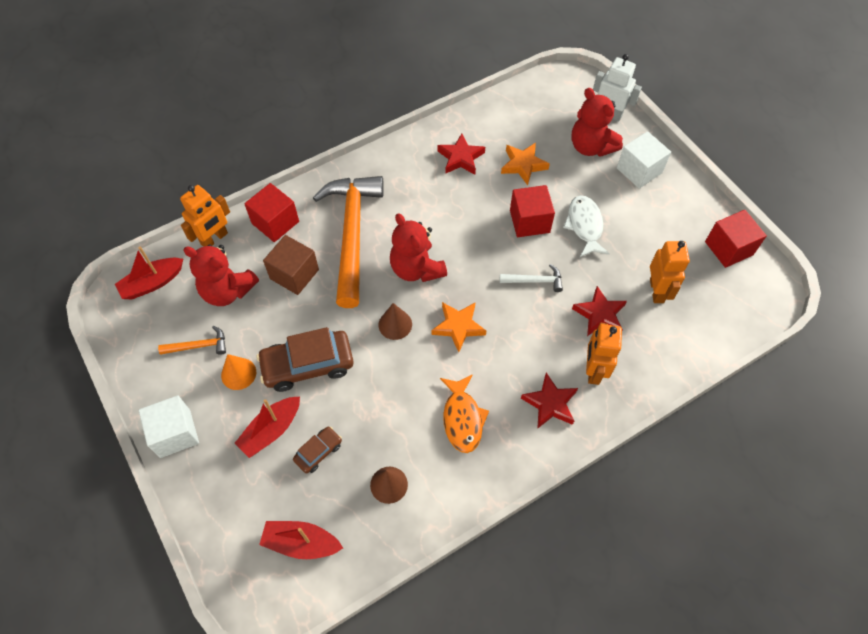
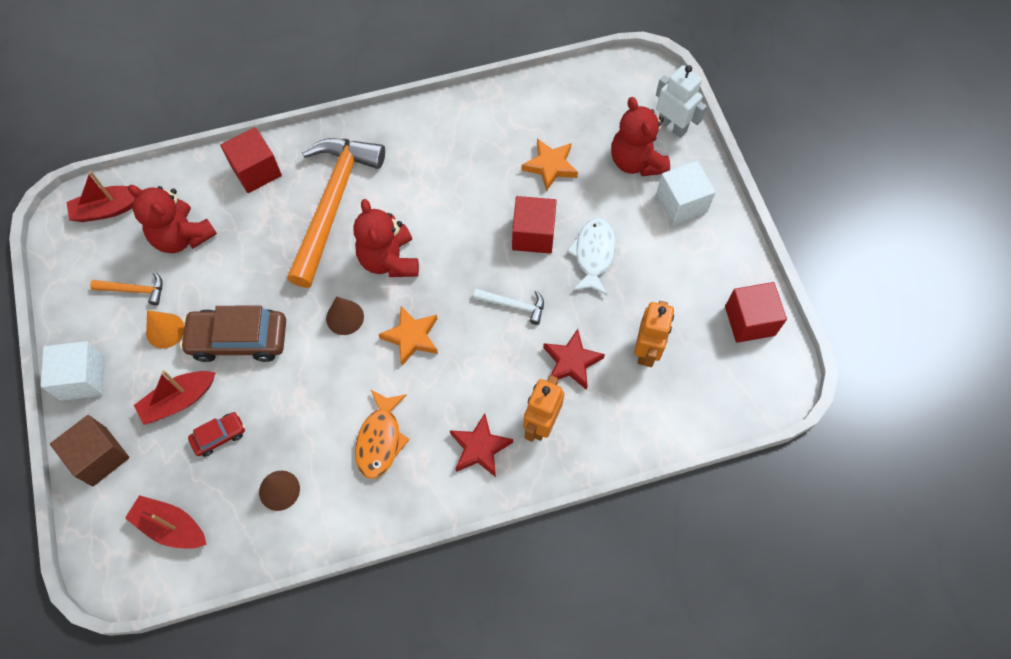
camera: 15 degrees right, 5 degrees up
(214, 239) = (187, 175): orange robot -> none
(294, 274) = (257, 234): brown cube -> brown cube (99, 456)
(318, 452) = (219, 436): brown car -> red car
(460, 158) = (483, 141): red star -> none

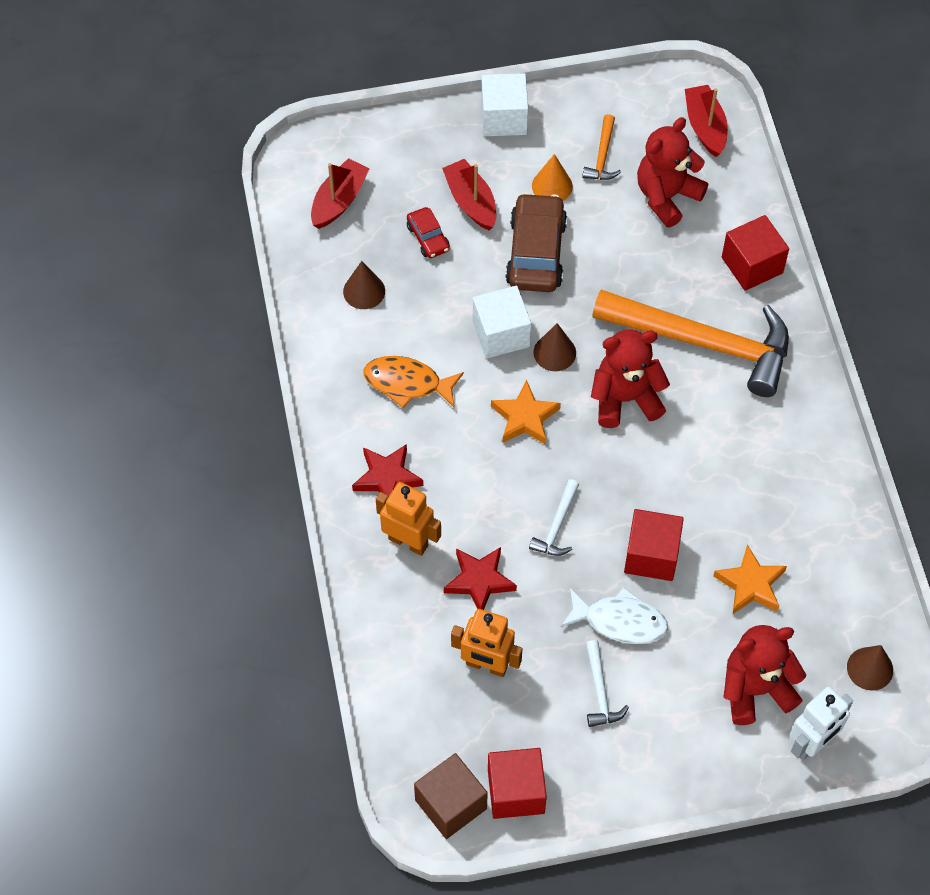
camera: 95 degrees right, 5 degrees down
(99, 456) = (418, 138): brown cube -> brown cube (451, 804)
(608, 91) = (870, 668): none -> brown cone
(655, 265) = (600, 691): none -> white hammer
(681, 203) = (689, 736): white cube -> white cube (501, 334)

